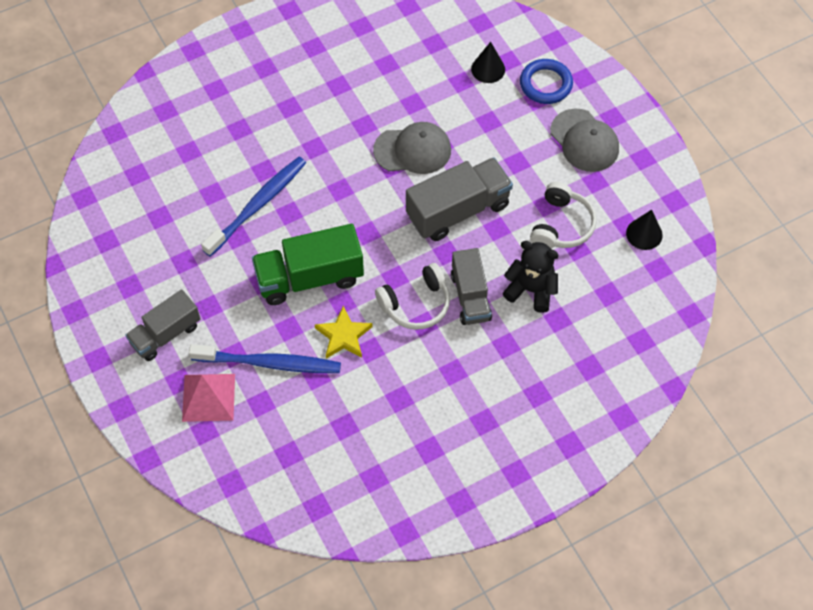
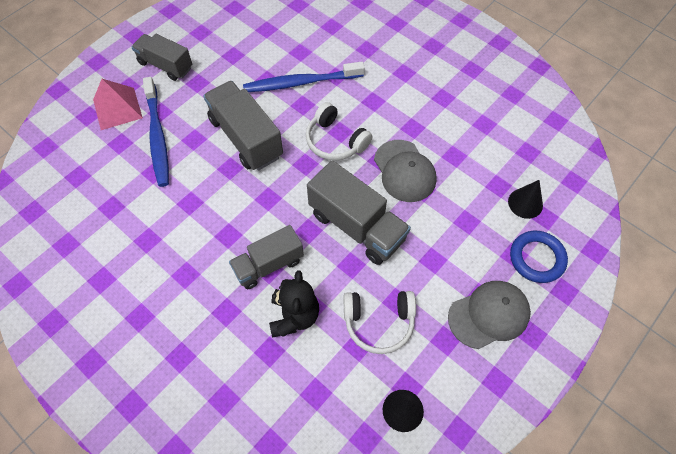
camera: 70 degrees right, 0 degrees up
(258, 205) = (301, 82): blue toothbrush -> blue toothbrush turned 150 degrees clockwise
(309, 277) = (246, 138): green truck -> grey truck
(343, 336) = (197, 179): yellow star -> none
(416, 304) = (246, 223): white headphones -> white headphones (335, 141)
(584, 141) = (489, 315): grey cap -> grey cap turned 150 degrees counterclockwise

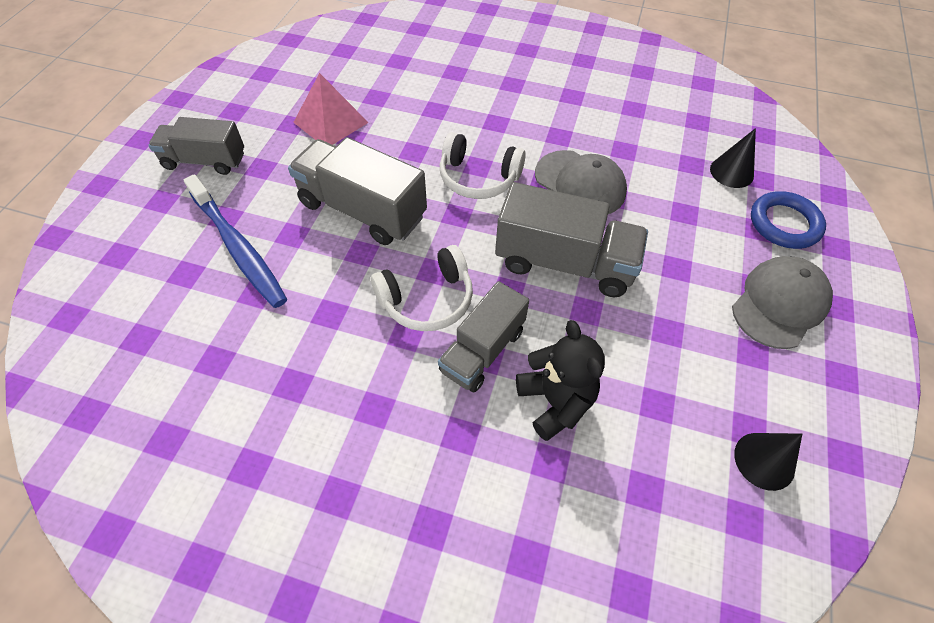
camera: 25 degrees left, 5 degrees down
(117, 108) = (160, 232): pink pyramid -> pink pyramid (331, 122)
(301, 82) = (397, 129): blue toothbrush -> none
(379, 322) = (664, 365): white headphones -> white headphones (427, 299)

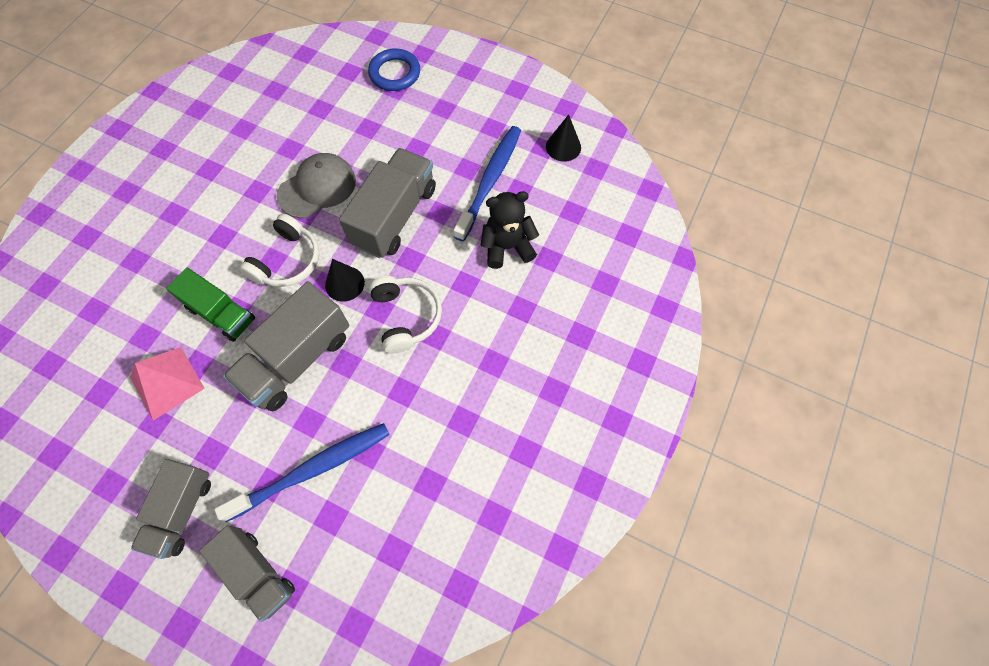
camera: 80 degrees left, 10 degrees up
(407, 142) = (221, 313): none -> green truck
(482, 351) = (460, 285): grey truck -> grey truck (257, 573)
(658, 363) = (490, 181): none -> blue toothbrush
(731, 172) = (337, 86): black cone -> black cone (344, 283)
(779, 304) = (459, 100): grey cap -> none

